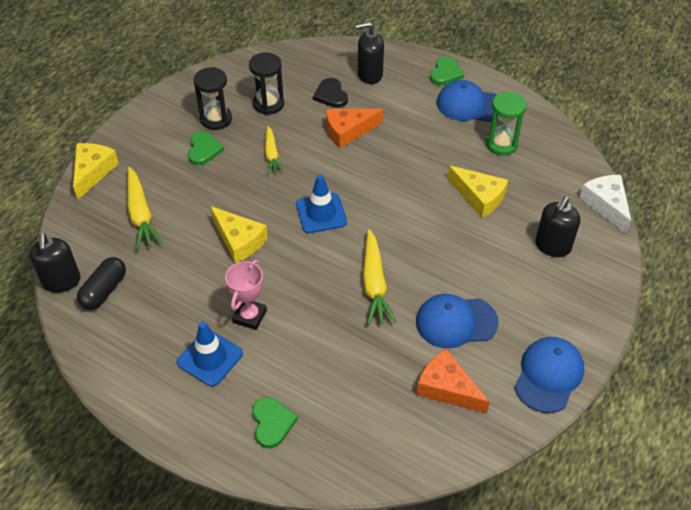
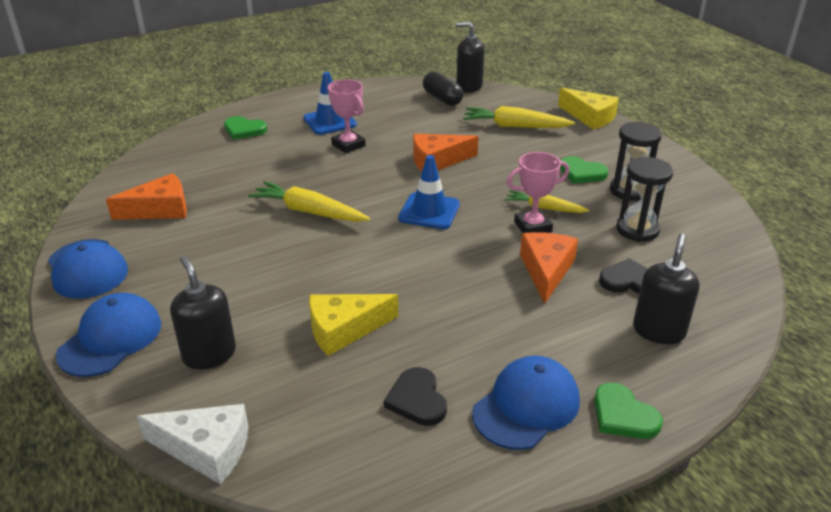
camera: 120 degrees right, 15 degrees down
(239, 241) = (437, 161): yellow cheese -> orange cheese
(301, 153) = (532, 227): none -> pink trophy
(456, 322) = (211, 240): blue cap -> blue cap (111, 339)
(501, 144) = (417, 399): green hourglass -> black heart

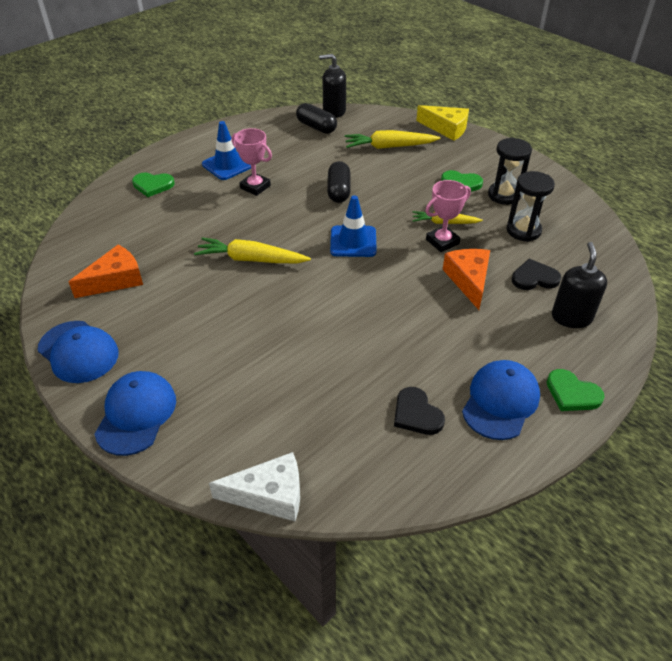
camera: 15 degrees left, 10 degrees up
(209, 354) = (230, 410): black soap dispenser -> none
(344, 329) = (332, 365): yellow cheese -> none
(437, 161) = (339, 191): orange cheese -> black capsule

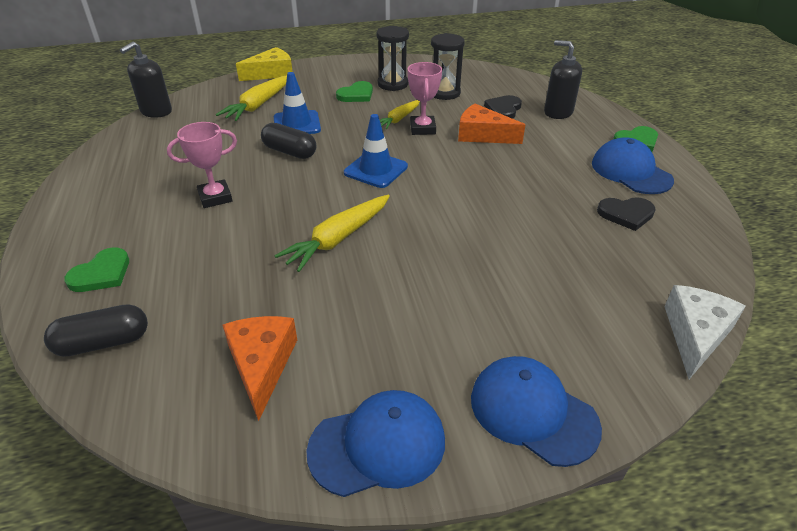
camera: 60 degrees left, 5 degrees down
(227, 165) = (147, 203): blue traffic cone -> blue traffic cone (297, 124)
(316, 127) = (166, 129): black capsule -> black capsule (103, 342)

